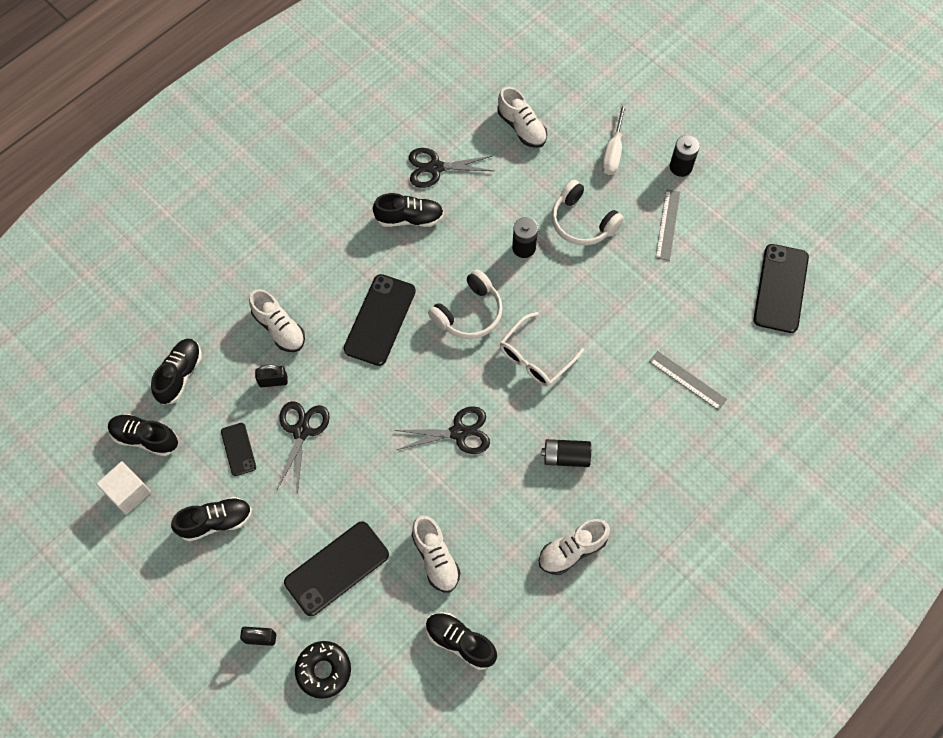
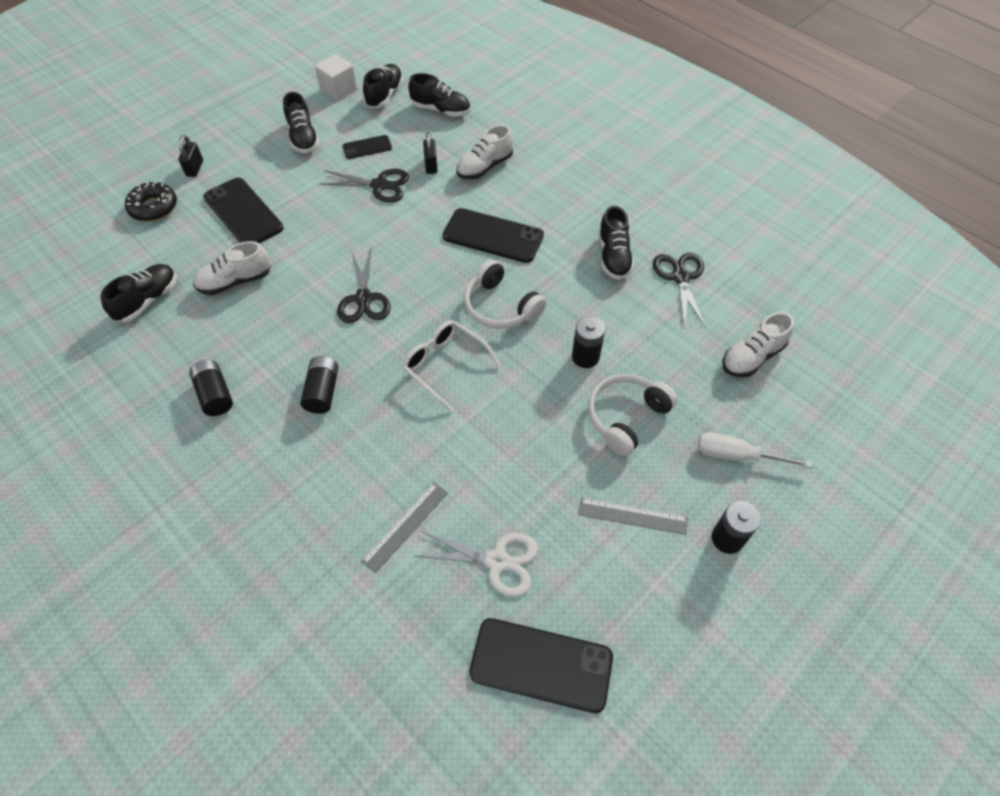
camera: 90 degrees right, 10 degrees down
(572, 550) = (215, 395): white shoe -> black battery
(710, 315) = (497, 561): none -> white scissors

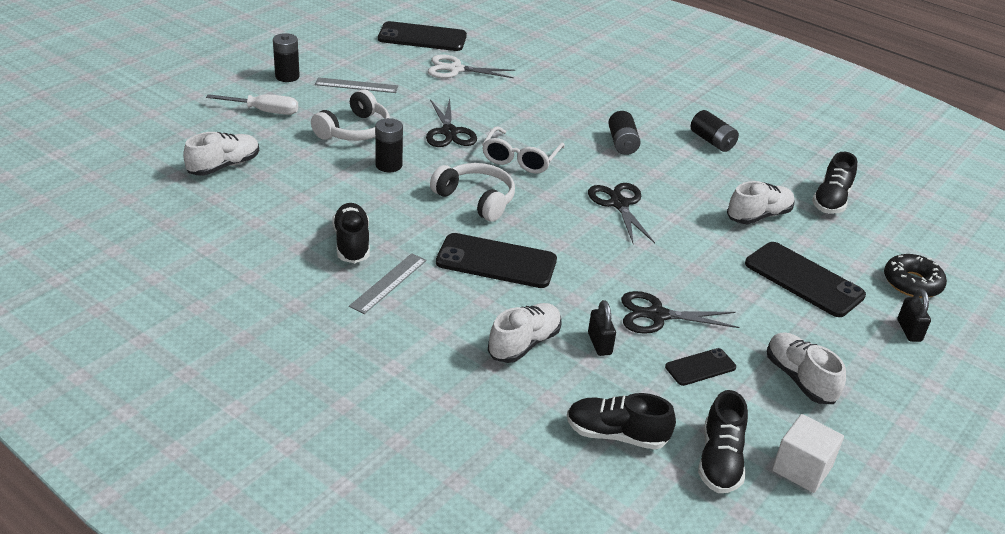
camera: 170 degrees right, 20 degrees down
(303, 138) = (799, 379): black shoe -> white shoe
(405, 526) = (524, 82): grey ruler -> grey ruler (388, 283)
(445, 366) = (520, 159): white glasses -> white glasses turned 75 degrees clockwise
(680, 277) = (277, 226): black scissors -> black scissors (449, 132)

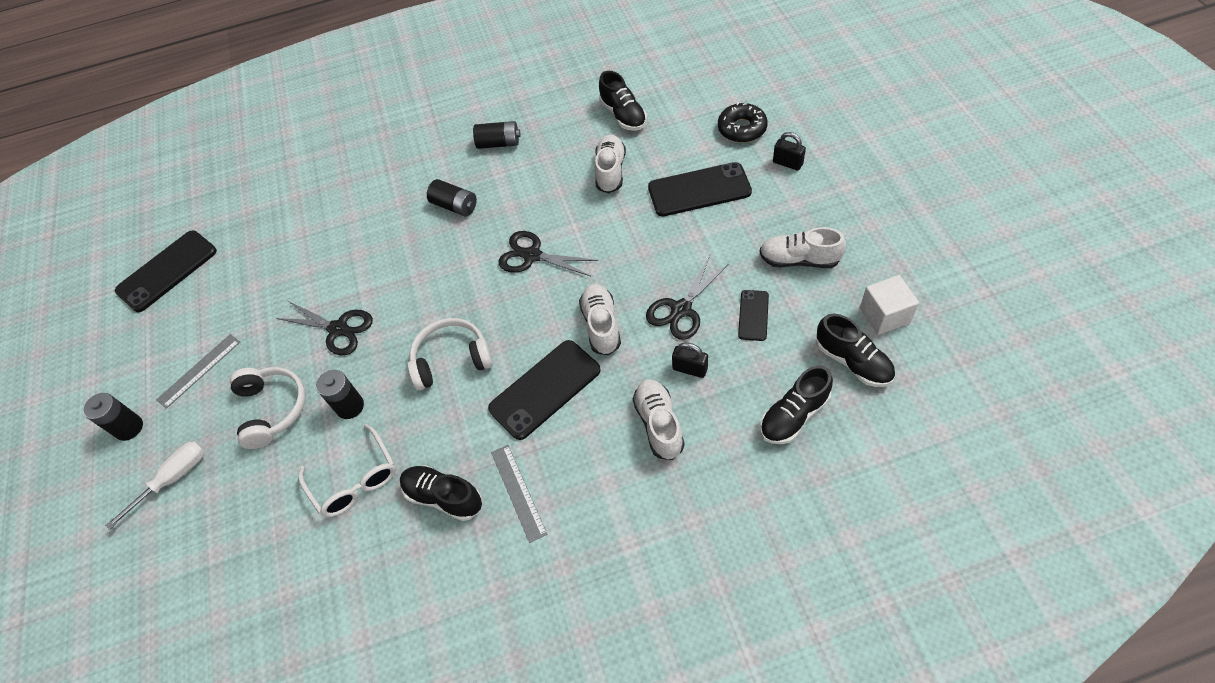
camera: 45 degrees left, 20 degrees up
(224, 166) = (238, 562): white shoe -> white shoe (601, 325)
(455, 69) = (244, 271): white scissors -> none
(520, 159) = (420, 293): white glasses -> white glasses (355, 480)

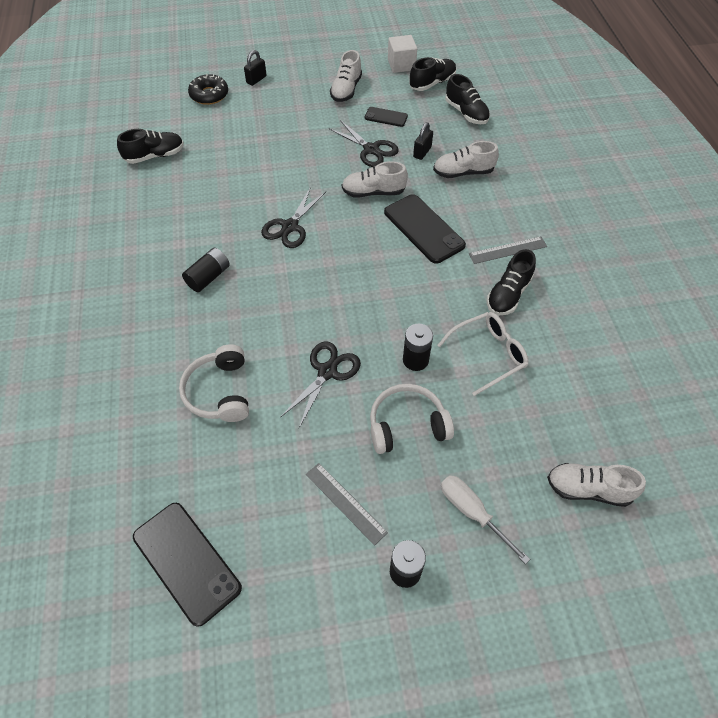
camera: 90 degrees left, 0 degrees up
(451, 360) = (383, 285): white headphones -> white headphones (220, 392)
(499, 143) = (142, 240): black battery -> none
(610, 171) = (217, 170): white shoe -> white shoe (588, 489)
(699, 190) = (261, 125): black phone -> none

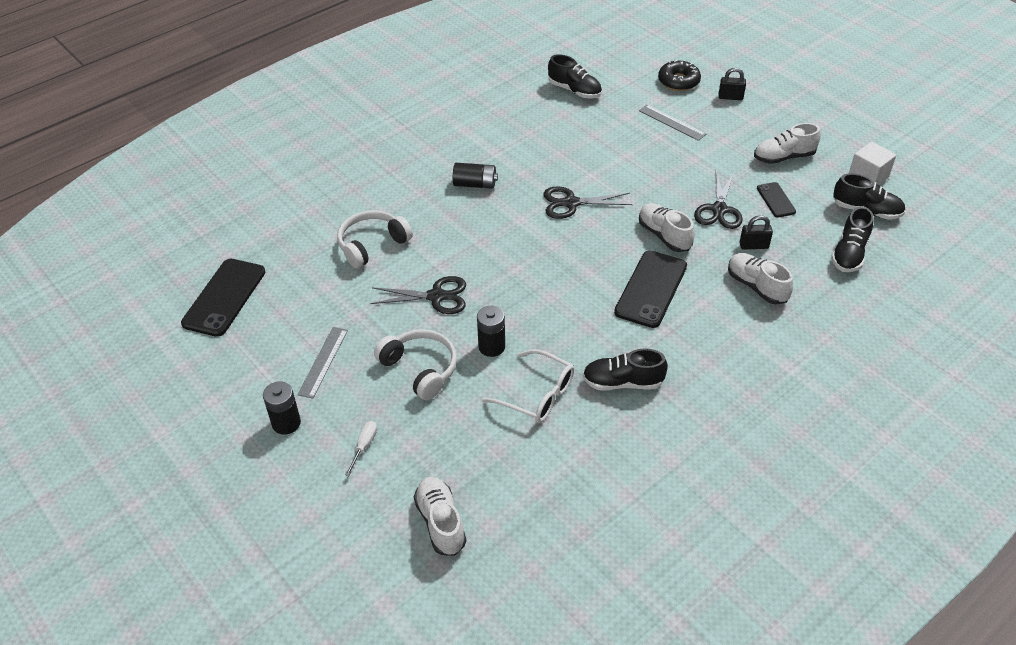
camera: 60 degrees right, 10 degrees down
(472, 513) = (364, 446): white screwdriver -> white screwdriver, size x0.62
(508, 250) = (681, 361): grey ruler -> grey ruler (672, 122)

